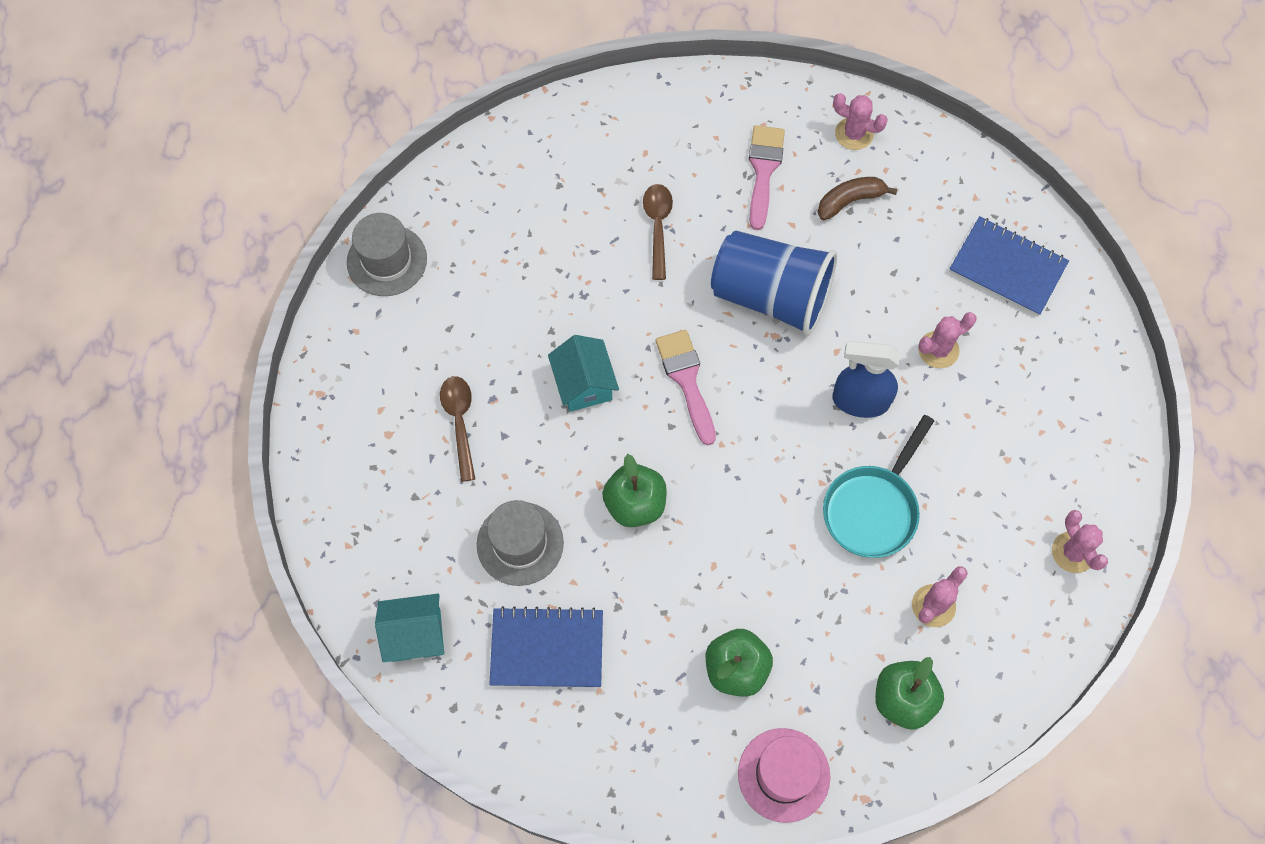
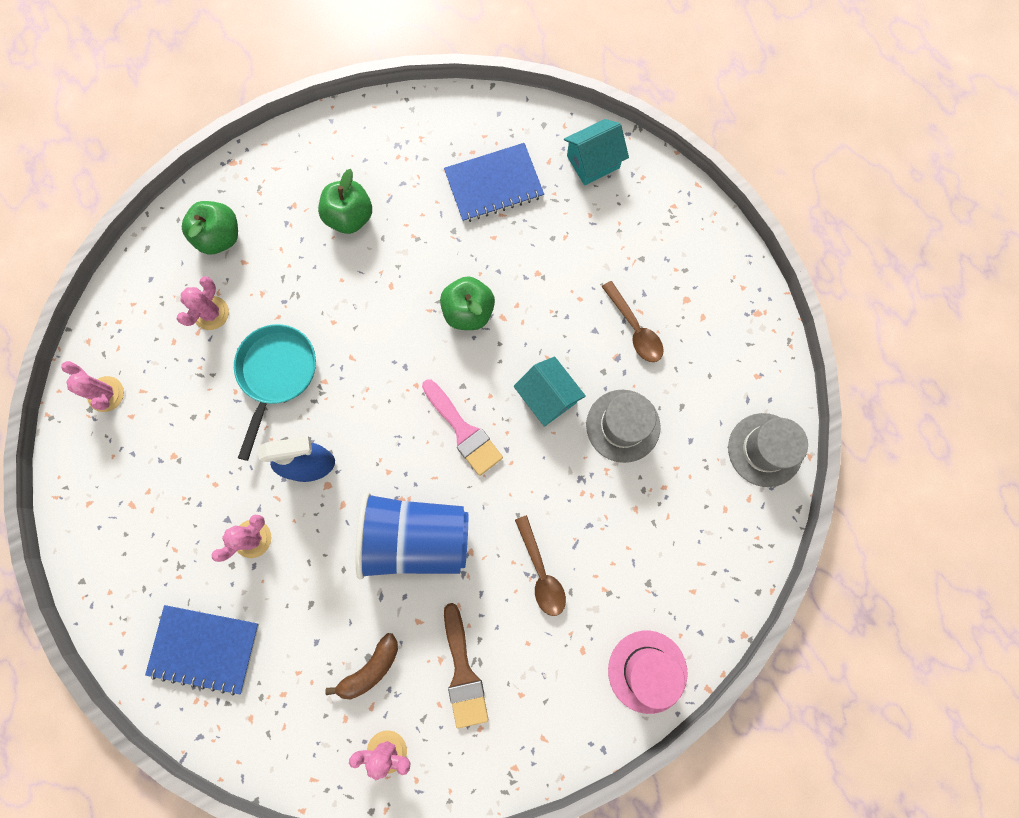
camera: 160 degrees right, 10 degrees up
(520, 543) = (545, 251): grey hat -> grey hat (623, 426)
(763, 170) = (463, 673): pink brush -> brown brush
(783, 775) = (294, 159): pink hat -> pink hat (647, 671)

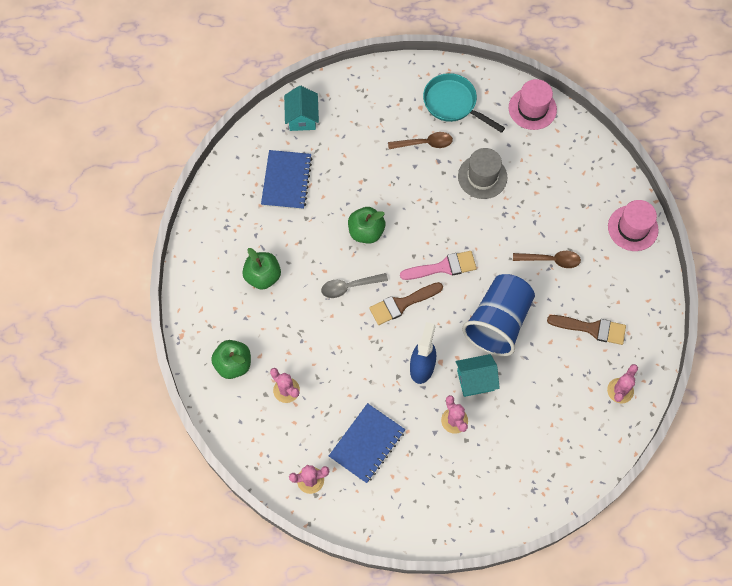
camera: 65 degrees left, 10 degrees down
(205, 648) = (512, 476): blue notebook -> blue notebook (367, 444)
(276, 374) = (350, 364): turquoise pan -> turquoise pan (453, 104)
(370, 668) = (567, 381): brown banana -> none
(382, 325) = (349, 287): none -> grey spoon
(387, 401) = (402, 304): none -> brown brush
(548, 397) = (444, 210): turquoise house -> turquoise house (475, 380)
(765, 450) = (532, 109): grey hat -> pink hat

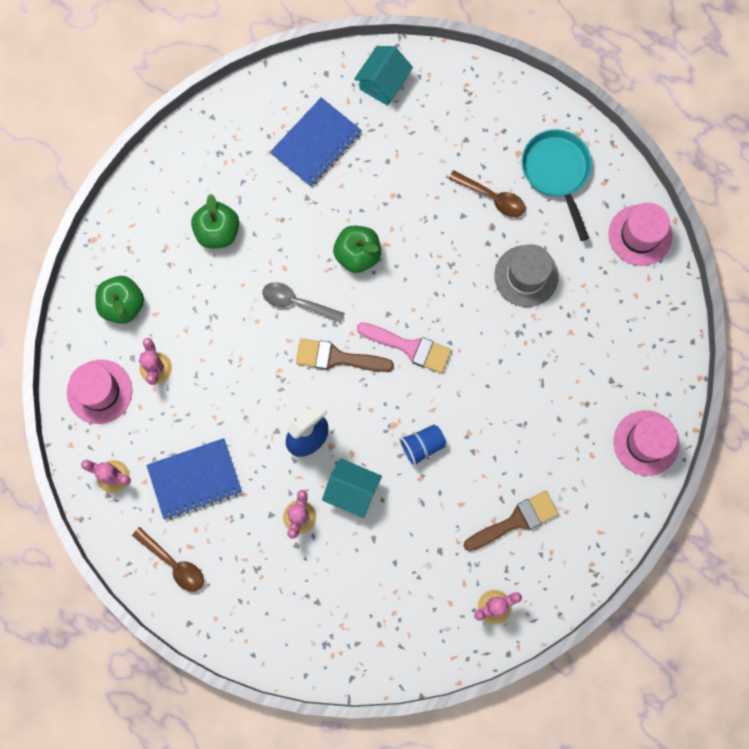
camera: 35 degrees right, 10 degrees up
(259, 431) = (99, 391): none -> pink hat
(498, 322) = (422, 446): blue cup -> blue cup, size x0.45
(551, 260) = (529, 417): brown spoon -> brown spoon (174, 563)
(592, 328) = (515, 521): brown brush -> brown brush turned 75 degrees counterclockwise

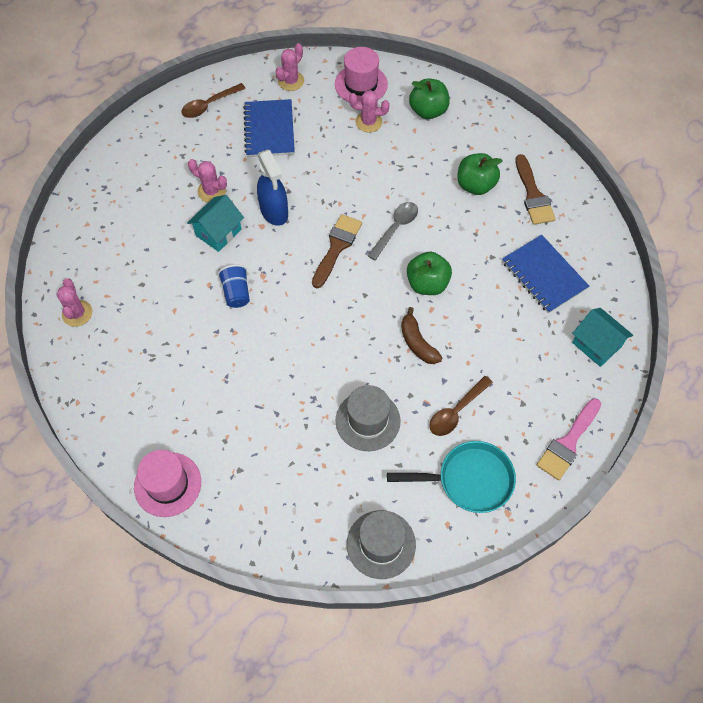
camera: 105 degrees right, 15 degrees down
(409, 347) = (328, 304): pink brush -> pink brush (568, 443)
(429, 249) = (417, 343): none -> brown banana
(515, 521) = (142, 349): brown brush -> brown brush (533, 195)
(640, 235) = (381, 544): pink hat -> grey hat

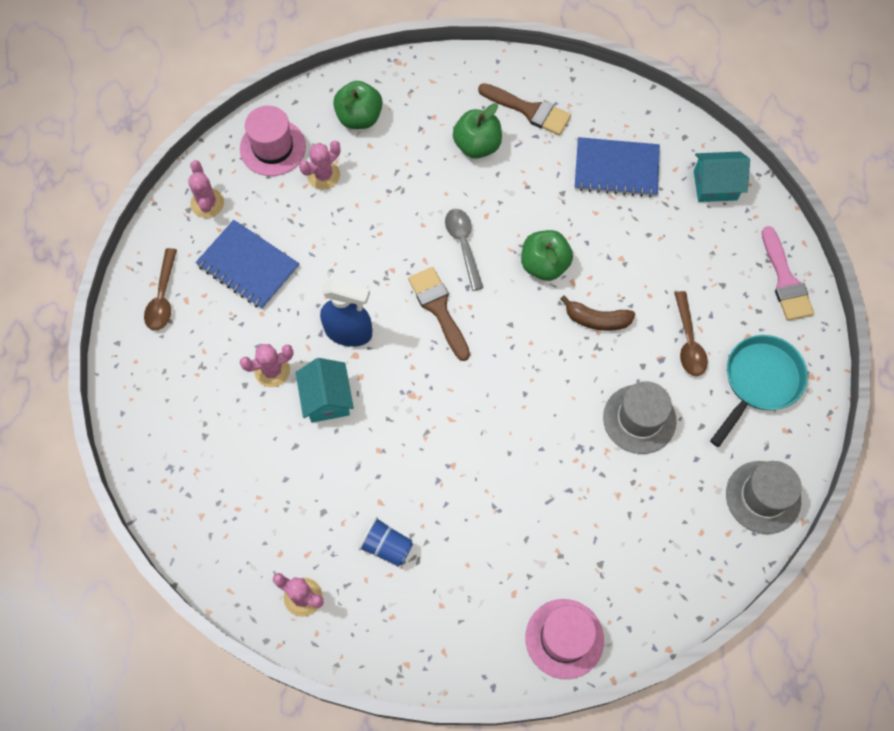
camera: 50 degrees left, 5 degrees up
(236, 292) = (410, 432): blue cup -> blue cup (386, 546)

